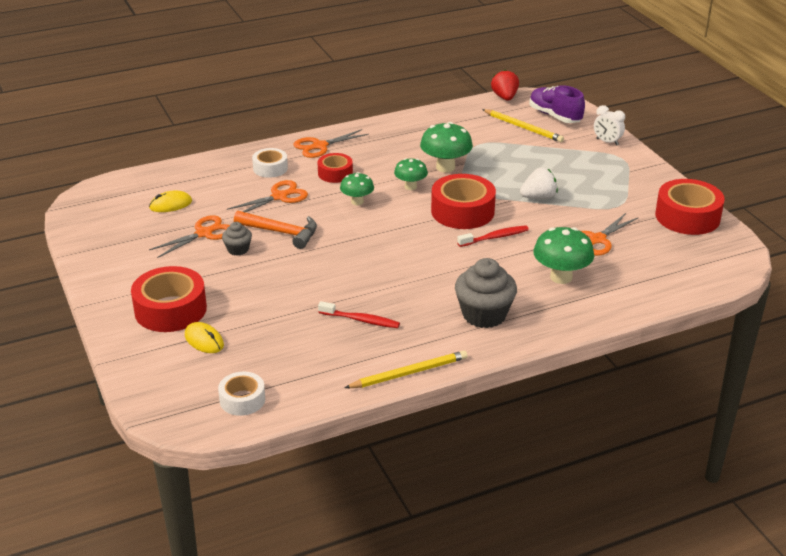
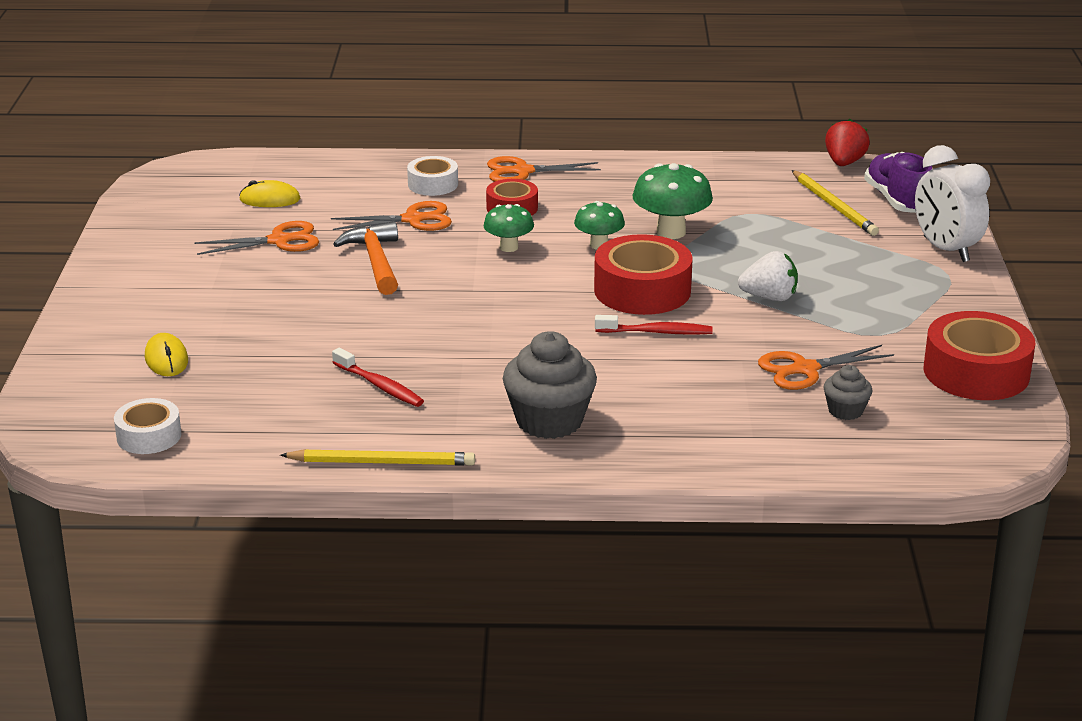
camera: 25 degrees right, 5 degrees down
(170, 309) = (159, 315): red tape -> none
(238, 249) = (303, 268): grey cupcake -> grey cupcake (845, 411)
(281, 232) = (375, 261): orange hammer -> orange hammer turned 150 degrees counterclockwise
(561, 277) = (704, 403): green mushroom -> none
(607, 142) = (945, 250): white clock -> white clock, size x1.70

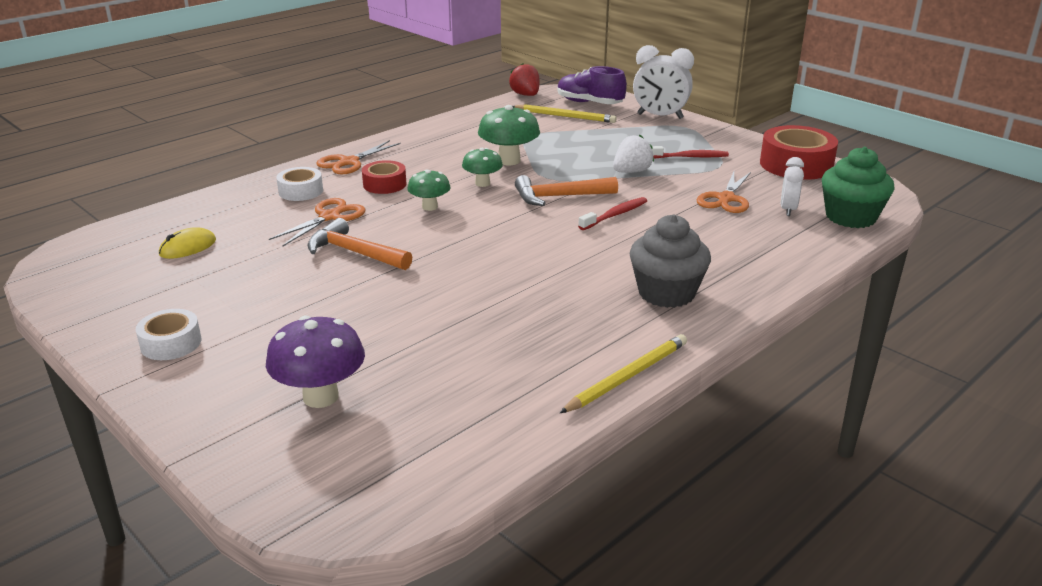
camera: 45 degrees left, 0 degrees up
(149, 436) = (423, 463): white tape -> white tape (171, 343)
(166, 359) = (320, 397): yellow mouse -> purple mushroom
(279, 241) = (251, 271): orange scissors -> none
(380, 386) = (521, 328): red toothbrush -> red toothbrush (689, 157)
(642, 290) = (559, 197): red tape -> orange hammer
(845, 411) = (788, 209): grey cupcake -> white clock
(897, 451) = (850, 217): none -> green cupcake

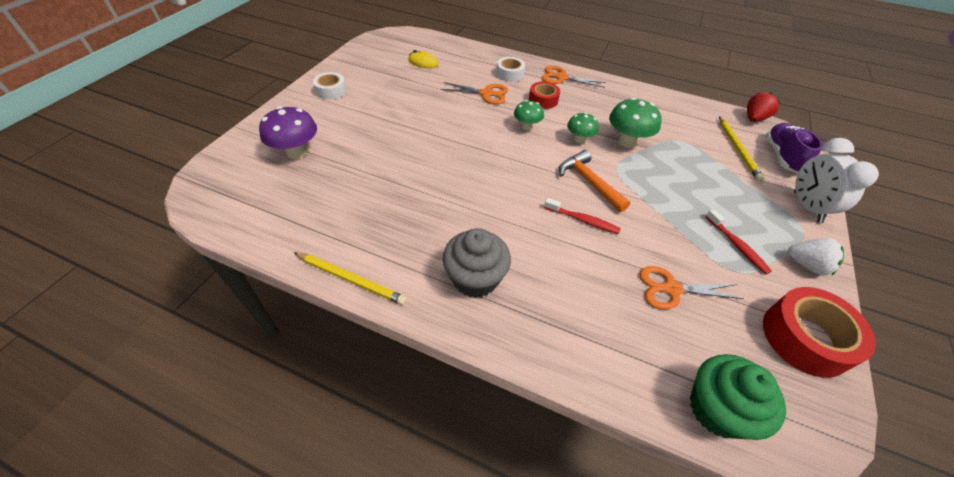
camera: 65 degrees right, 20 degrees up
(355, 253) = (449, 116): orange hammer -> none
(631, 172) = (669, 213): white strawberry -> white strawberry (807, 265)
(788, 209) = (688, 344): white clock -> none

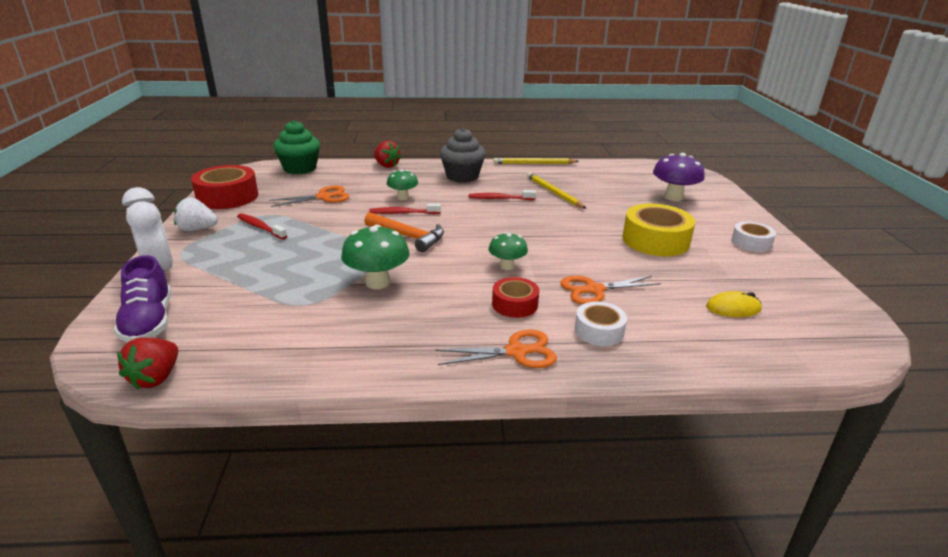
camera: 155 degrees right, 20 degrees down
(393, 114) = (655, 240): none -> yellow tape
(467, 210) = (499, 199): none -> red toothbrush
(569, 361) = (386, 165): none -> red strawberry
(579, 139) = (437, 270): green mushroom -> green mushroom (403, 197)
(737, 149) = (217, 314): yellow pencil -> yellow pencil (554, 192)

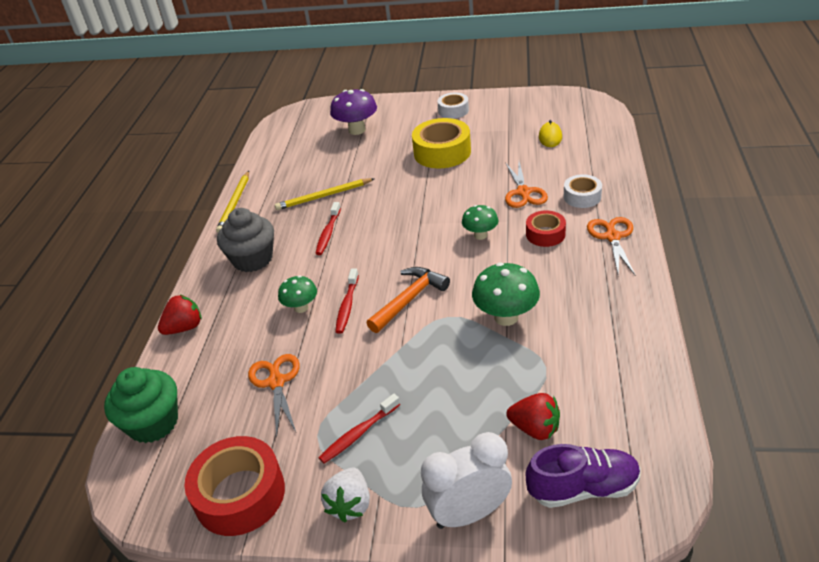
camera: 75 degrees left, 10 degrees up
(156, 378) = (675, 453): red strawberry -> red strawberry (535, 428)

